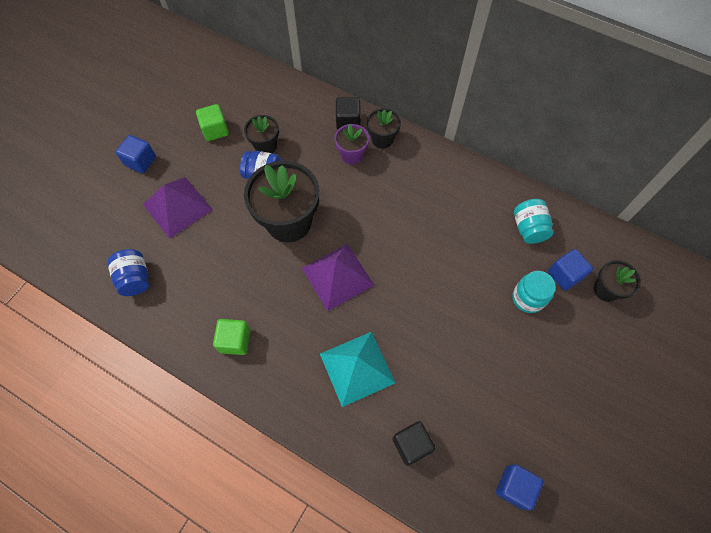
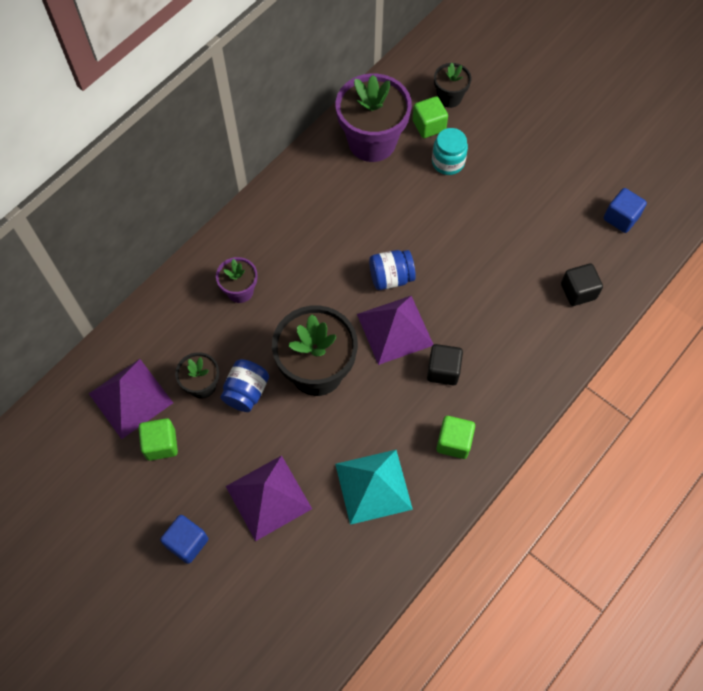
camera: 80 degrees left, 0 degrees up
(135, 278) = (359, 551): blue jar -> blue jar (391, 277)
(249, 105) = (130, 398): none -> purple pyramid
(348, 121) = (190, 287): black cube -> black cube (443, 370)
(357, 368) = (499, 326): turquoise pyramid -> turquoise pyramid (373, 486)
(382, 139) = (226, 255): black flower pot -> none
(528, 228) = (372, 142): turquoise jar -> purple flower pot
(564, 275) = (429, 126): blue cube -> green cube

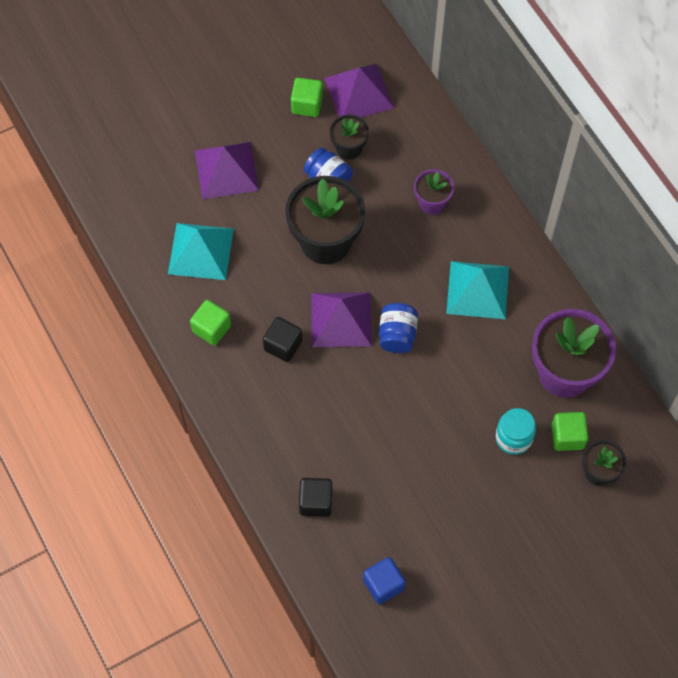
camera: 110 degrees right, 0 degrees up
(187, 542) = (215, 103): blue cube -> none
(318, 227) = (478, 289): none -> turquoise pyramid

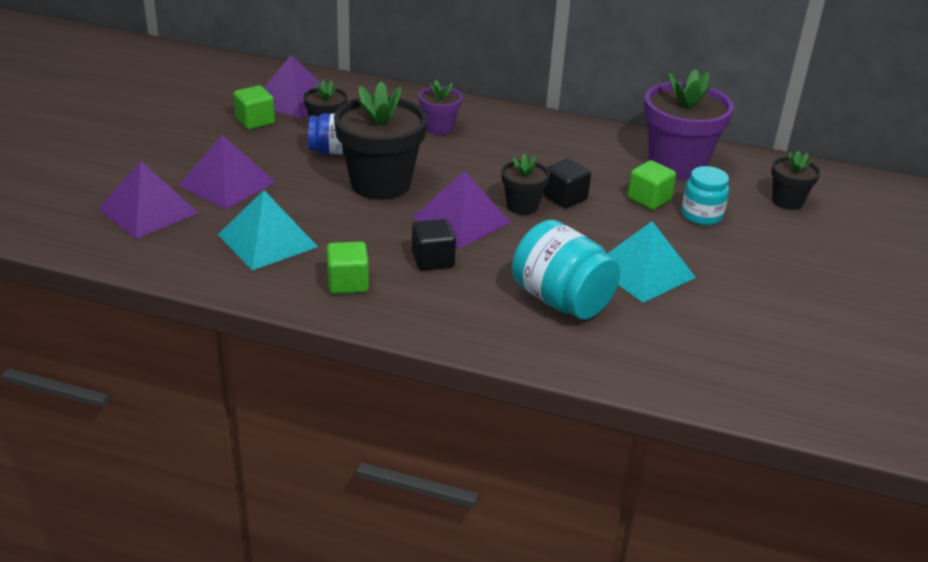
camera: 45 degrees left, 30 degrees down
(155, 167) = (148, 210): none -> purple pyramid
(315, 502) = (615, 342): black cube -> black cube (565, 198)
(323, 442) = (561, 300): none -> turquoise jar
(383, 585) = (757, 361): blue cube -> none
(397, 335) = (522, 206): blue jar -> black flower pot
(478, 289) = (545, 154): turquoise pyramid -> turquoise pyramid (643, 271)
(567, 436) = (735, 195): green cube -> green cube (649, 199)

